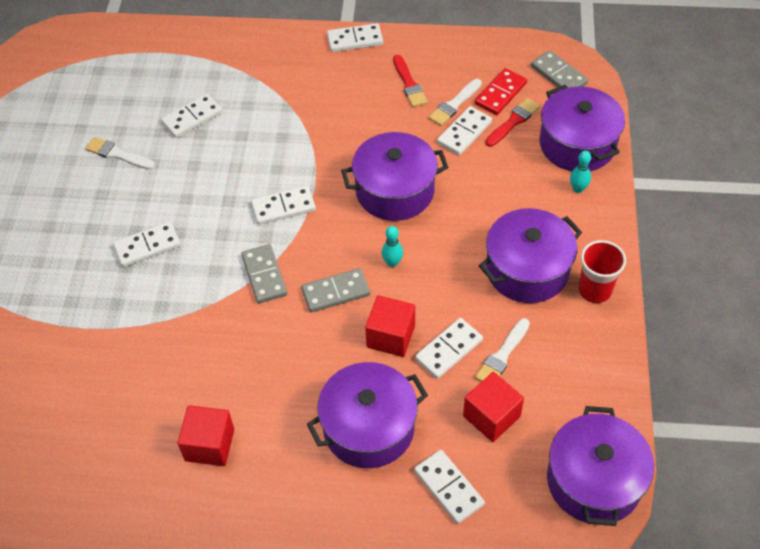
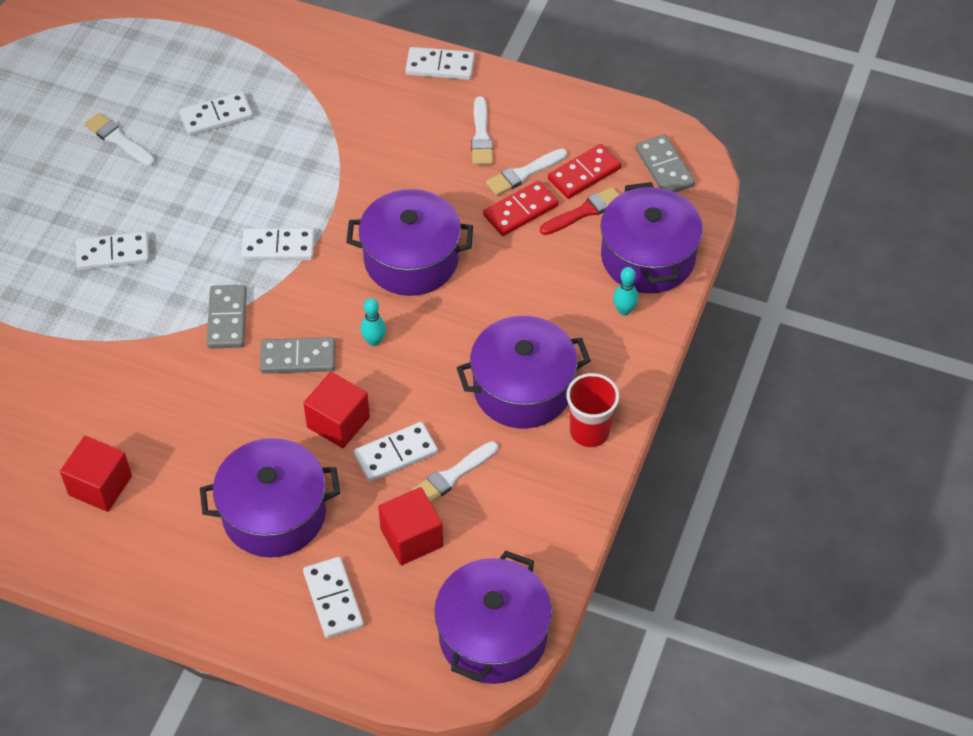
camera: 15 degrees right, 0 degrees up
(409, 84) = (481, 136): red brush -> white brush
(464, 133) = (520, 210): white domino -> red domino

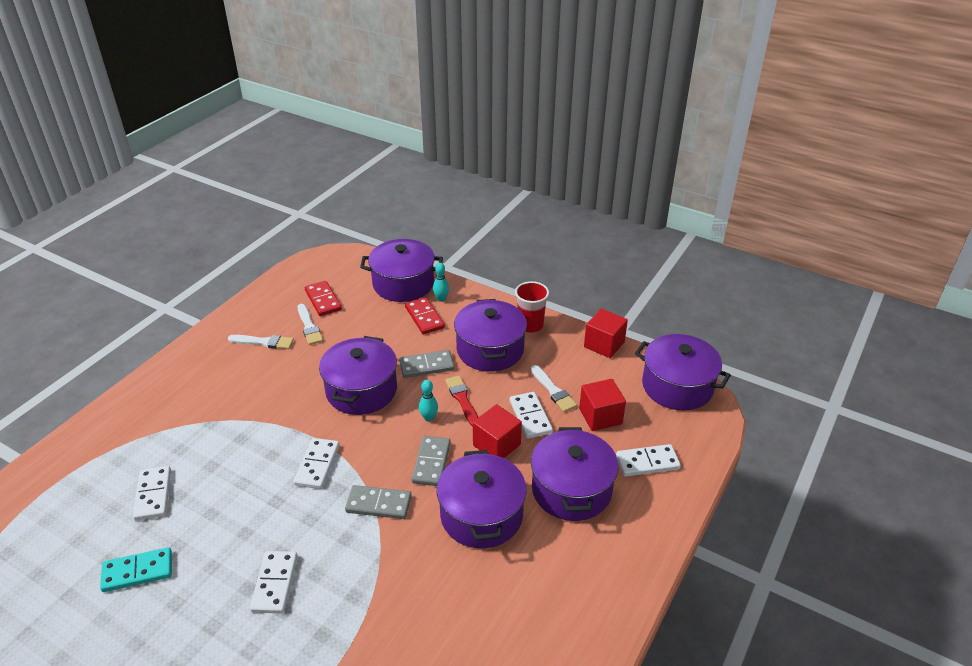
camera: 80 degrees left, 15 degrees down
(100, 485) = (528, 607): red cube -> red cube (604, 344)
(118, 139) = (137, 572): white brush -> turquoise domino
(222, 422) = (481, 515): none -> purple pot
(440, 66) = (184, 355): white domino -> none
(520, 210) = (341, 332): red domino -> red domino (424, 317)
(584, 211) = (355, 304): red brush -> red brush (462, 399)
(664, 167) = (334, 267): grey domino -> grey domino (427, 366)

